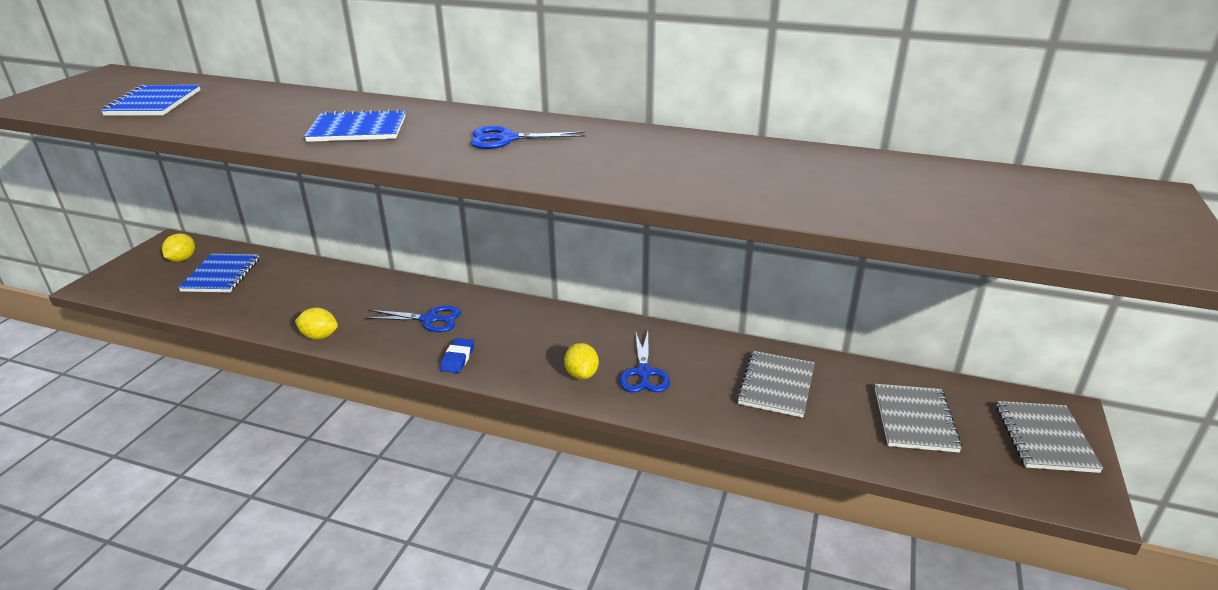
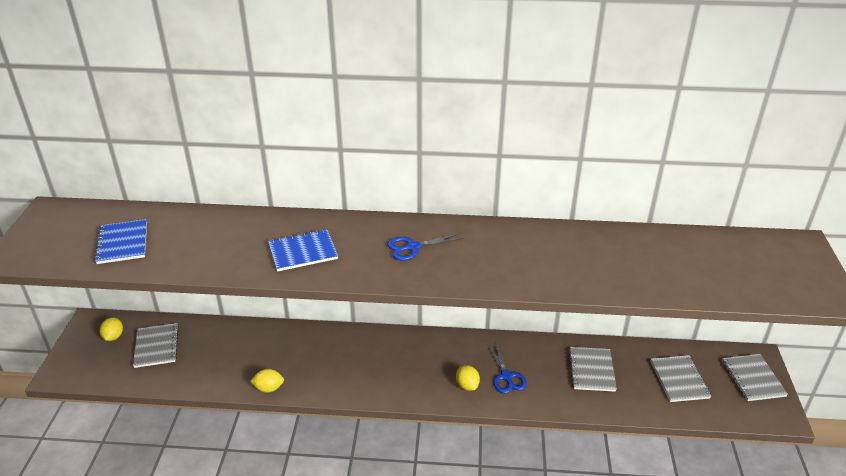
camera: 15 degrees left, 5 degrees up
(221, 275) = (156, 346): blue notebook -> grey notebook
(429, 319) = (340, 359): blue scissors -> none
(458, 358) = (378, 388): blue eraser -> none

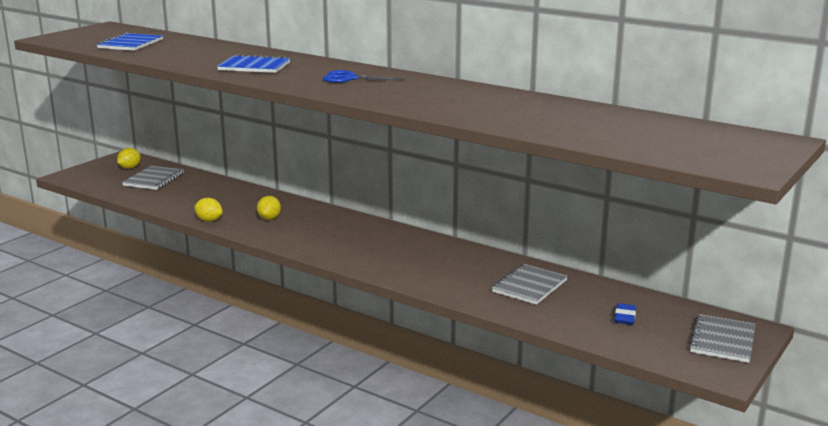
camera: 30 degrees right, 15 degrees down
(467, 385) = (385, 262): yellow lemon -> yellow lemon (269, 218)
(506, 376) = (432, 267): blue scissors -> none
(679, 379) = (624, 317): grey notebook -> blue eraser

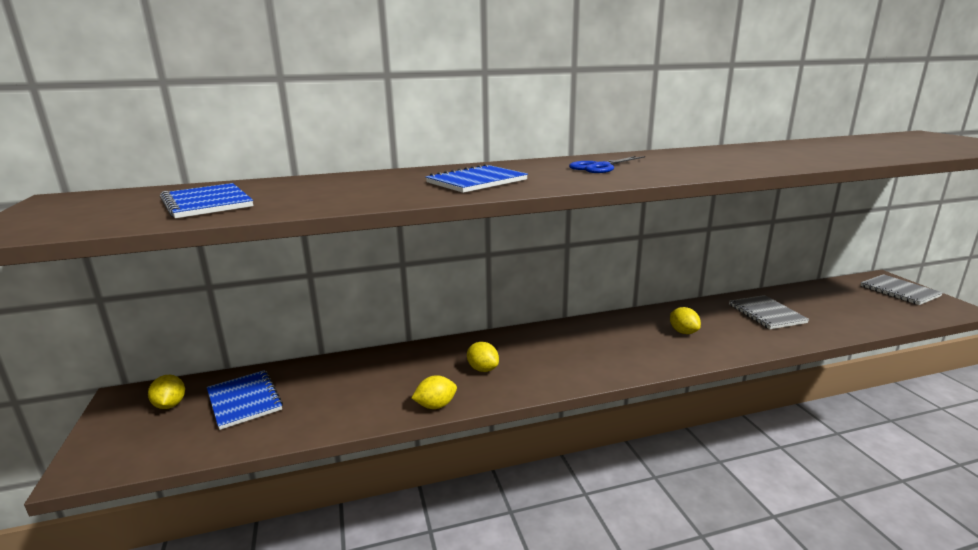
camera: 50 degrees left, 0 degrees up
(154, 179) = (244, 400): grey notebook -> blue notebook
(430, 262) = (683, 332): none -> yellow lemon
(624, 317) = (846, 304): blue eraser -> none

